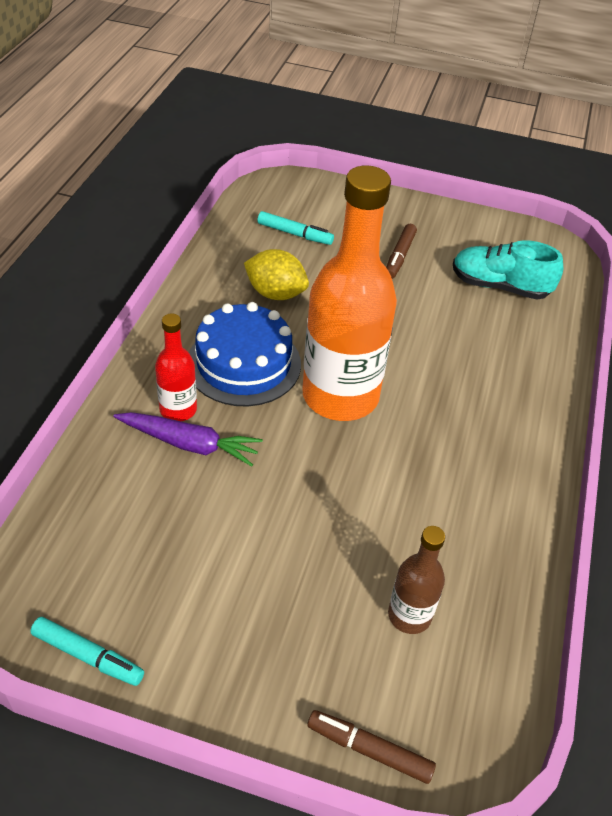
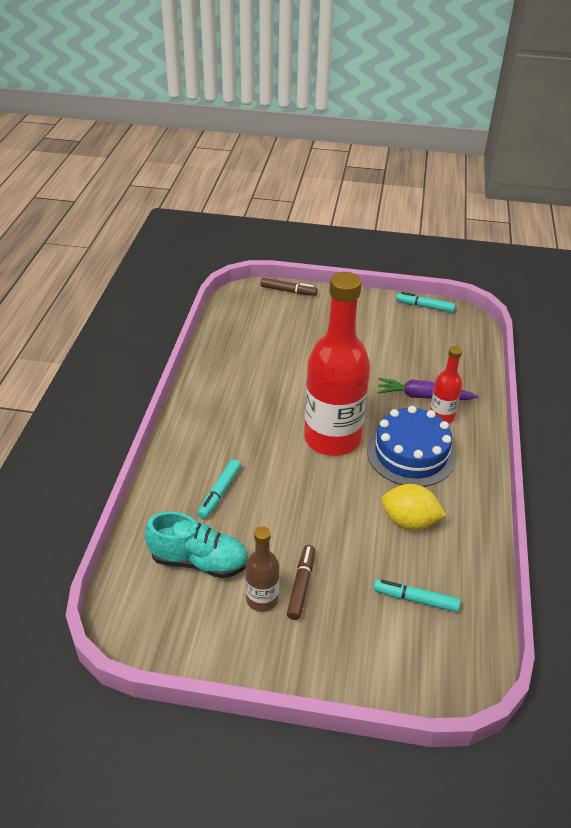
camera: 175 degrees right, 5 degrees down
(340, 396) = (332, 438): orange bottle -> red bottle
(409, 615) = (273, 332): brown bottle -> brown bottle (262, 599)
(485, 347) = (220, 492): none -> turquoise marker

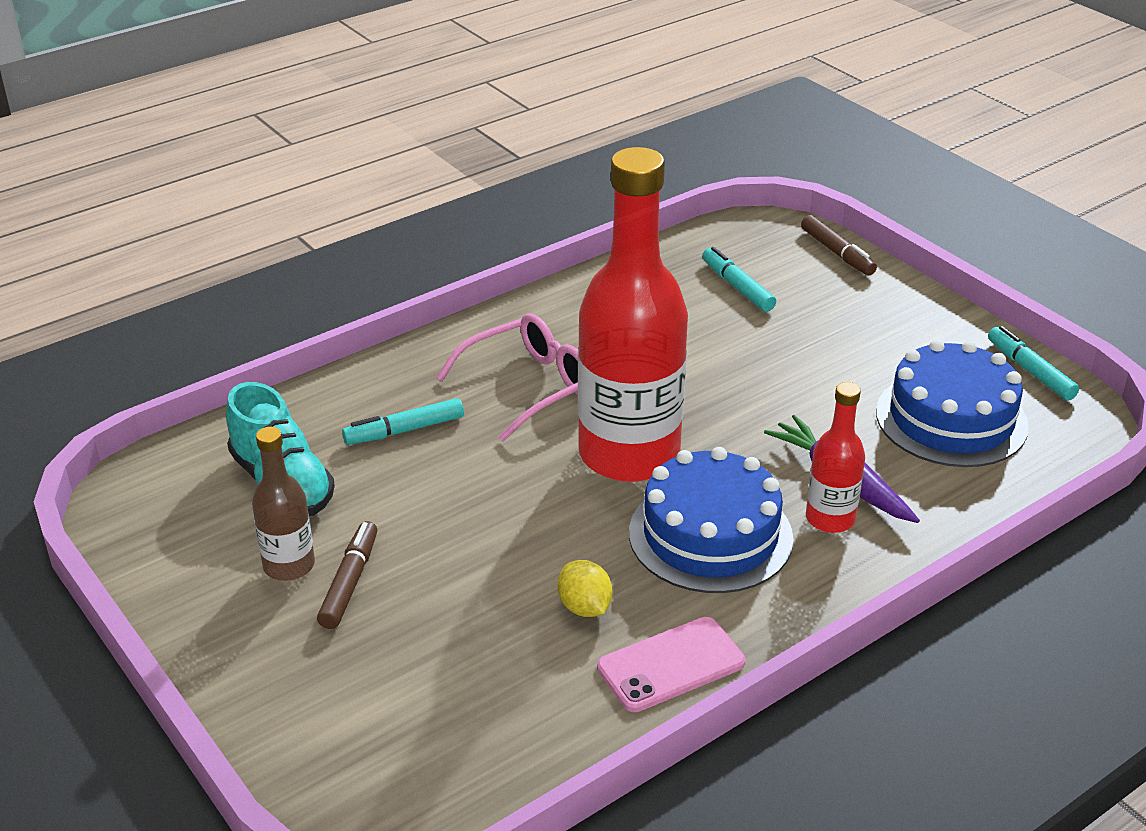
camera: 45 degrees right, 5 degrees down
(246, 433) = (529, 386): none -> pink glasses
(301, 586) = (349, 582): brown marker -> brown marker turned 45 degrees counterclockwise
(409, 521) = (584, 607): yellow lemon -> yellow lemon, size x0.66
(416, 599) = (457, 694): turquoise marker -> turquoise marker (737, 287)
(425, 344) = (951, 419): none -> blue cake
(472, 521) = (671, 665): none -> pink phone

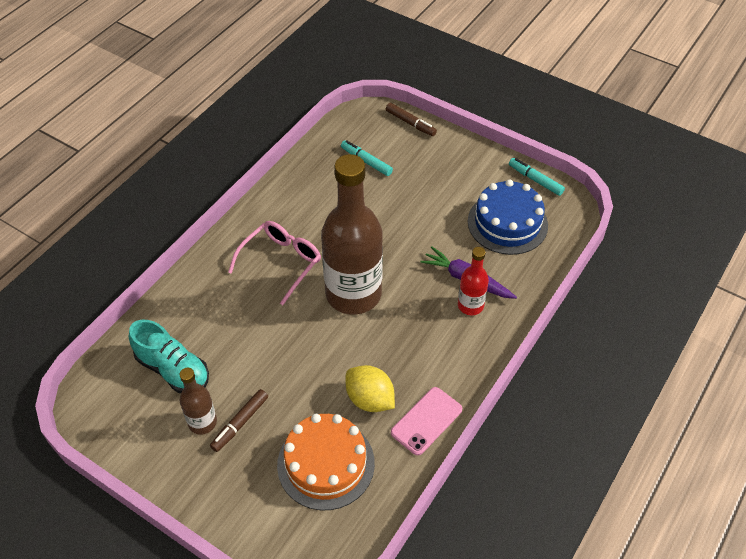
camera: 20 degrees left, 15 degrees up
(349, 582) = (240, 423): brown marker -> brown marker turned 135 degrees counterclockwise
(405, 430) = (225, 312): turquoise marker -> none
(461, 679) = (326, 464): none -> orange cake
(584, 607) = (370, 399): yellow lemon -> yellow lemon, size x1.52
(629, 454) = (353, 294): red bottle -> brown bottle
(710, 535) = (415, 334): blue cake -> none

